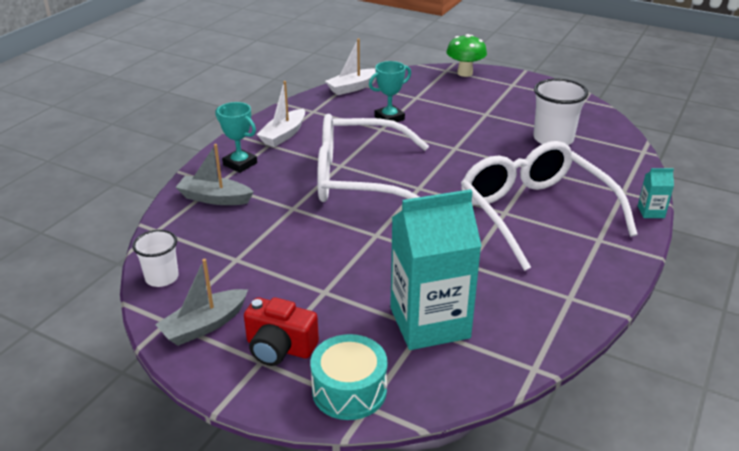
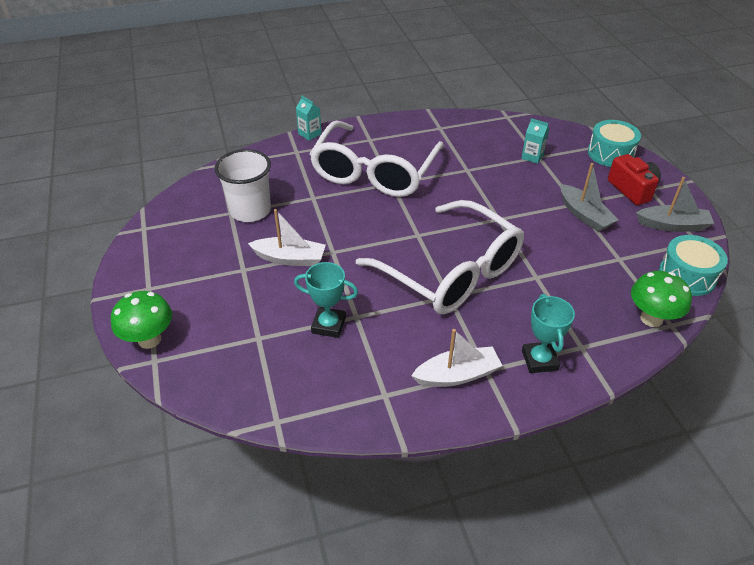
camera: 135 degrees left, 10 degrees up
(162, 278) = (687, 275): white cup -> turquoise drum
(176, 226) = (651, 318): none -> green mushroom
(215, 198) = (596, 329): grey boat -> grey boat (584, 215)
(353, 87) = (290, 407): white boat -> white boat (290, 258)
(429, 323) = (532, 157): turquoise carton -> turquoise carton, size x0.40

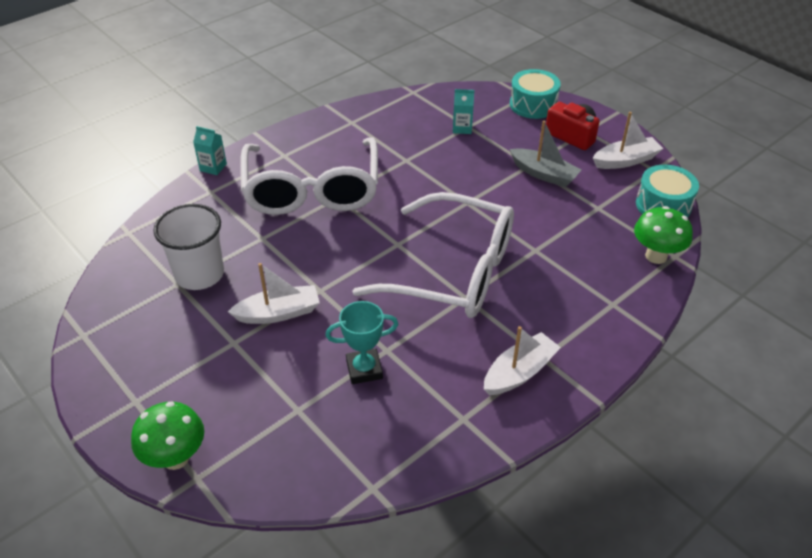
camera: 25 degrees left, 0 degrees up
(539, 360) = (584, 330): turquoise trophy -> none
(672, 225) = (625, 160): grey boat -> white boat

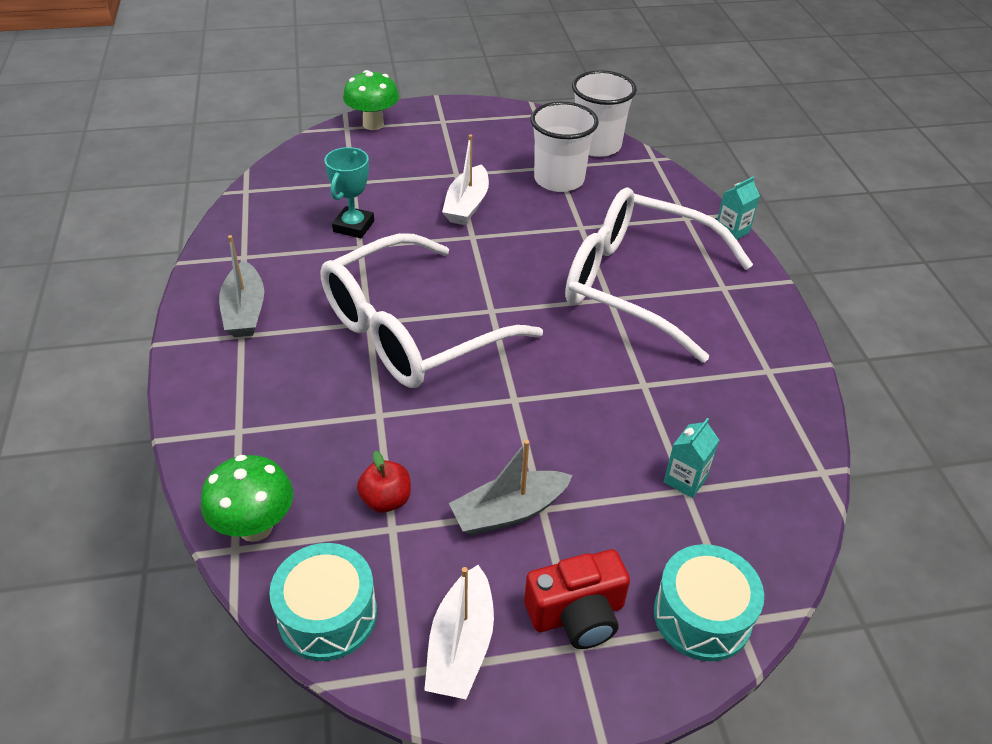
camera: 120 degrees right, 0 degrees up
(124, 272) = (597, 146): none -> white cup
(519, 372) = (245, 311): white boat -> grey boat
(585, 218) = (386, 500): none -> red apple

